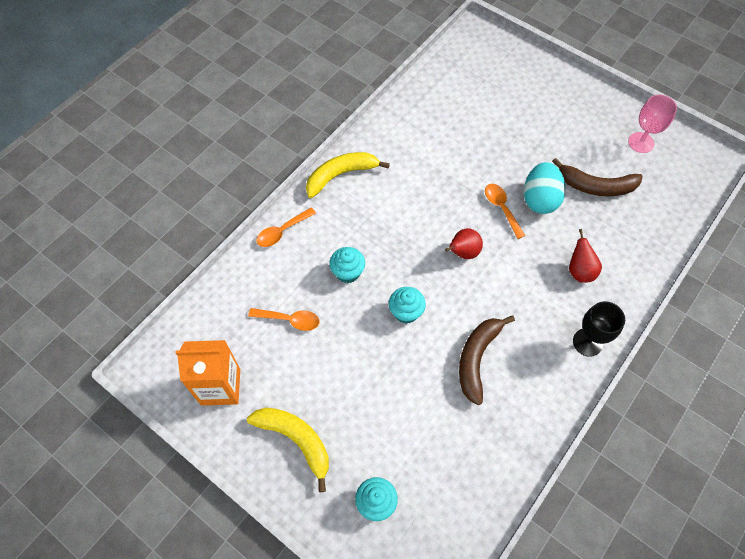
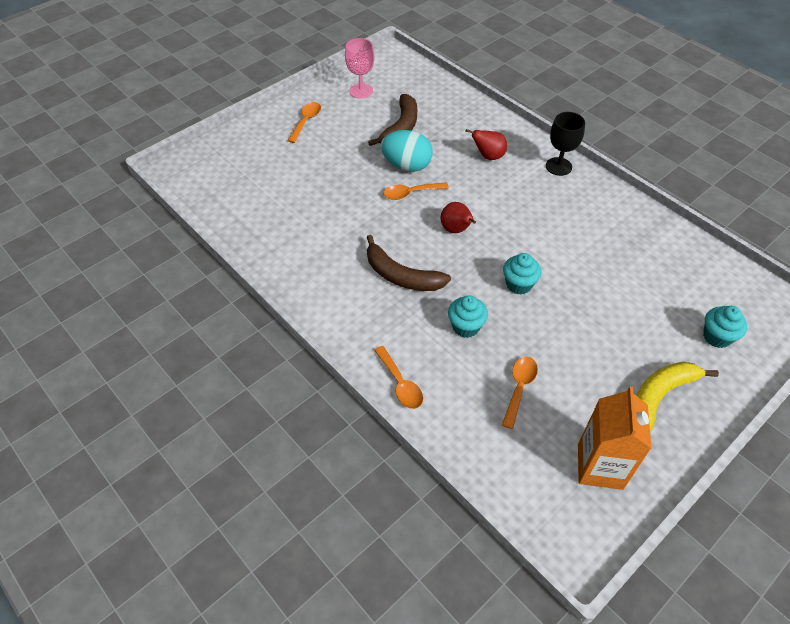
camera: 80 degrees left, 10 degrees down
(341, 175) = (334, 317): yellow banana -> none
(477, 359) = (571, 240): brown banana -> brown banana (401, 276)
(574, 107) = (306, 121): none -> orange spoon

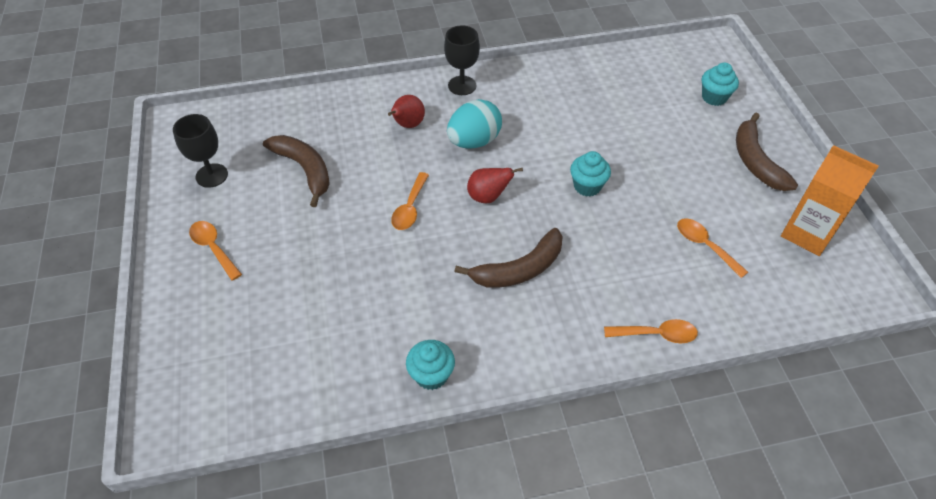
camera: 60 degrees left, 0 degrees up
(361, 91) = (212, 175): pink goblet -> black goblet
(406, 165) = (367, 192): turquoise egg -> turquoise egg (474, 141)
(465, 327) = (615, 249): turquoise cupcake -> turquoise cupcake (431, 375)
(659, 396) = (755, 161): yellow banana -> brown banana

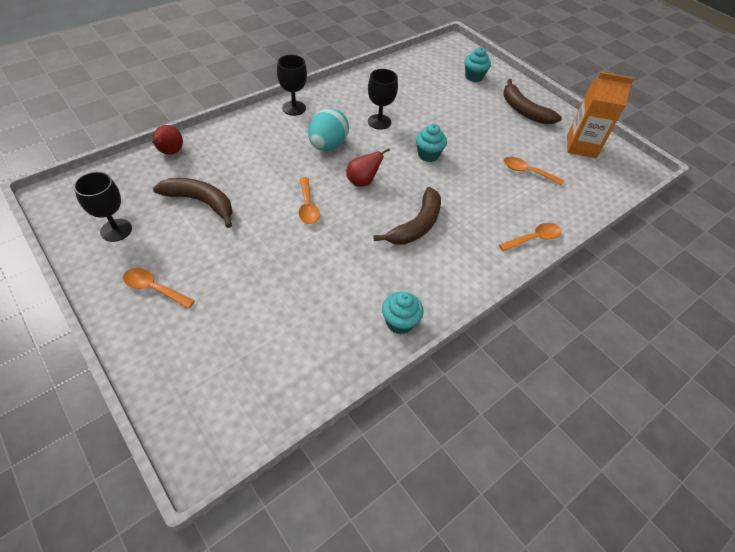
camera: 30 degrees left, 0 degrees up
(407, 125) = (268, 146): red pear -> red pear (170, 152)
(552, 128) = (379, 122): none -> black goblet

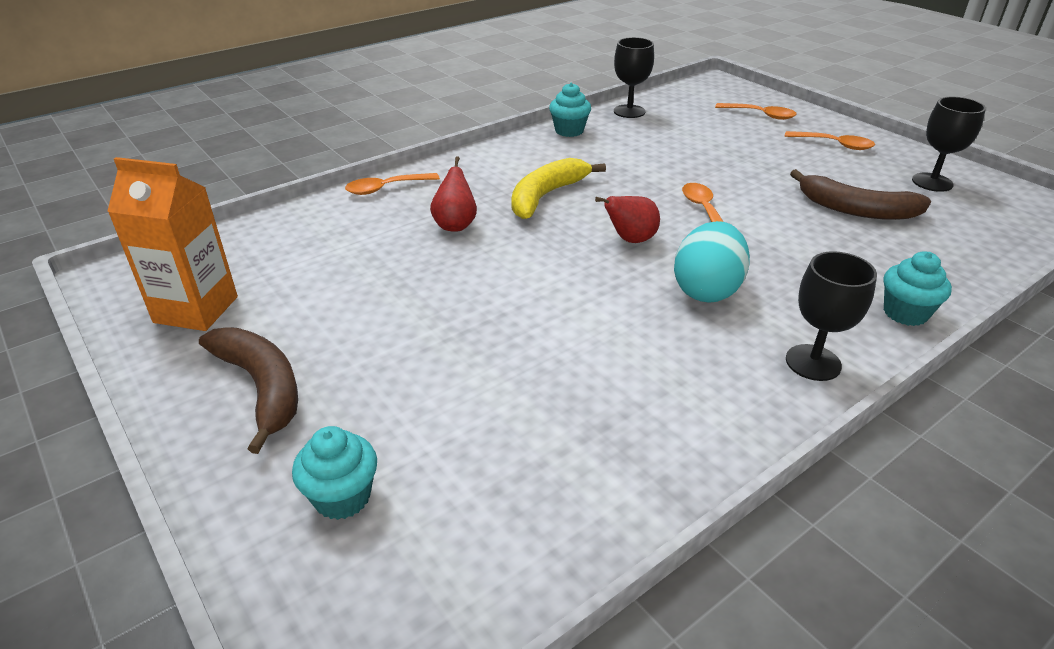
camera: 175 degrees left, 15 degrees down
(170, 152) = (971, 267): red pear -> red pear (455, 225)
(379, 122) = (615, 340): black goblet -> black goblet (629, 111)
(416, 225) = (546, 196): brown banana -> yellow banana
(428, 155) = (516, 282): turquoise cupcake -> turquoise cupcake (905, 313)
(527, 172) = (342, 263): orange spoon -> orange spoon (760, 115)

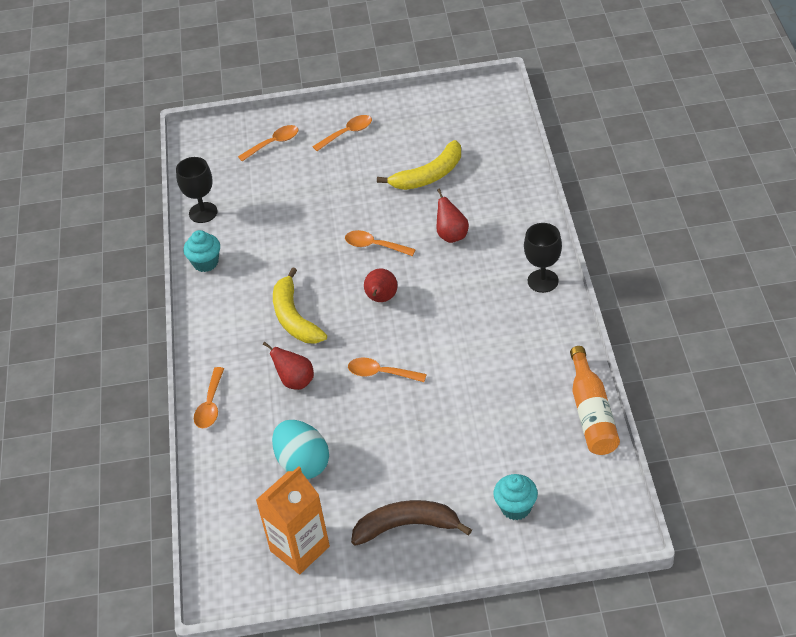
camera: 55 degrees left, 10 degrees up
(514, 278) = (381, 373): none -> orange spoon
(605, 525) = (592, 413): none -> orange bottle
(707, 290) = (456, 290): turquoise egg -> turquoise egg (303, 464)
(789, 256) = (451, 235): none -> red pear
(855, 209) = (429, 175): brown banana -> yellow banana
(905, 313) = (532, 220): turquoise cupcake -> none
(932, 182) = (427, 121): black goblet -> none

